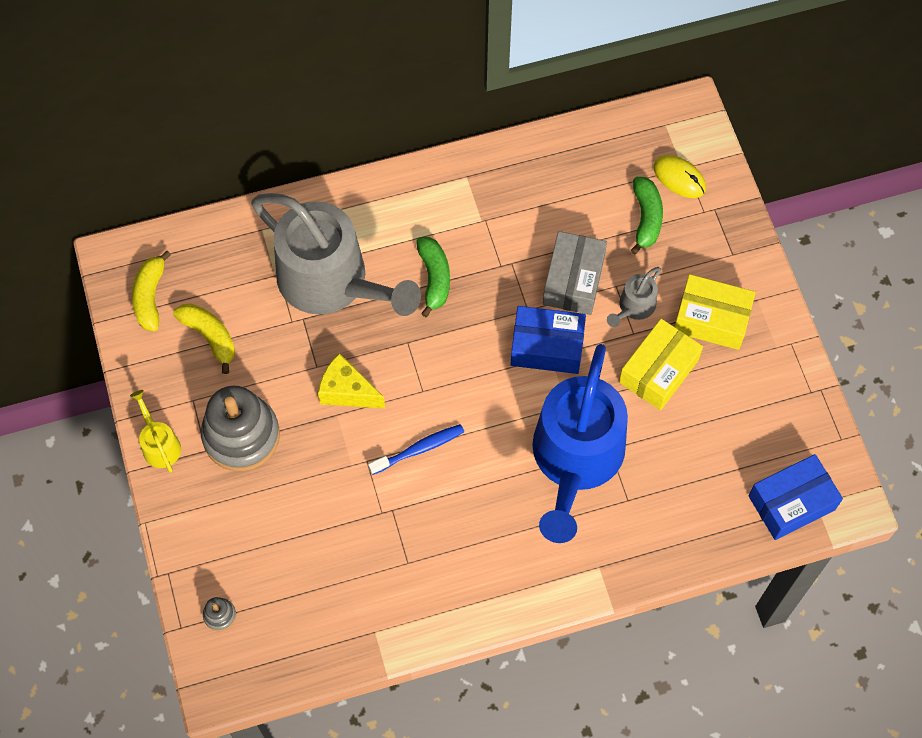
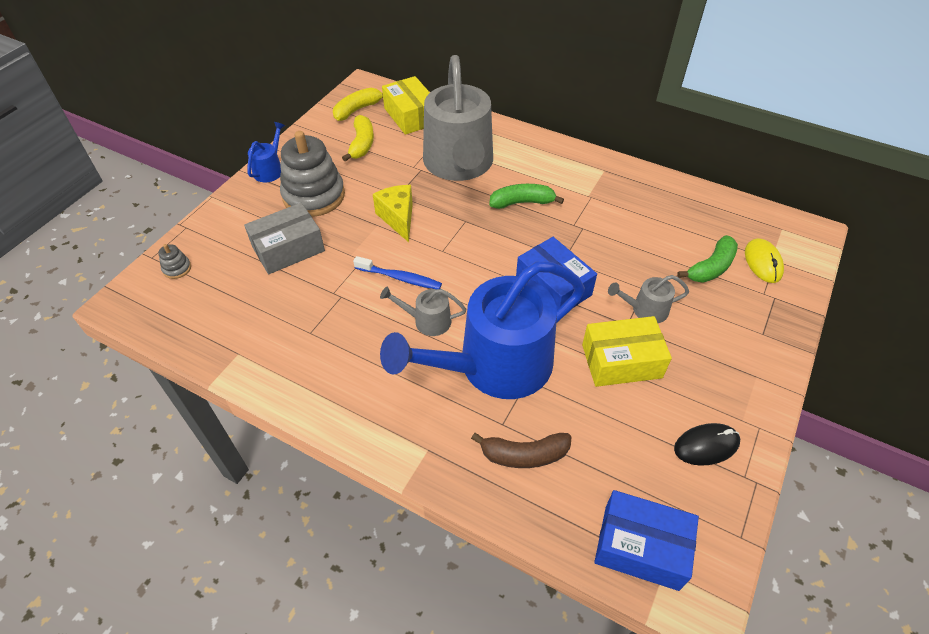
camera: 45 degrees right, 15 degrees down
(159, 444) = (270, 169): yellow watering can -> blue watering can
(434, 278) = (522, 202): green banana -> green banana turned 135 degrees counterclockwise
(485, 467) = (427, 321): none -> grey watering can
(573, 280) = (616, 265): grey box -> grey box (288, 249)
(664, 509) = (524, 455): none -> brown banana
(711, 319) = (701, 360): yellow box -> yellow box (411, 116)
(770, 390) = (706, 445): none -> black mouse

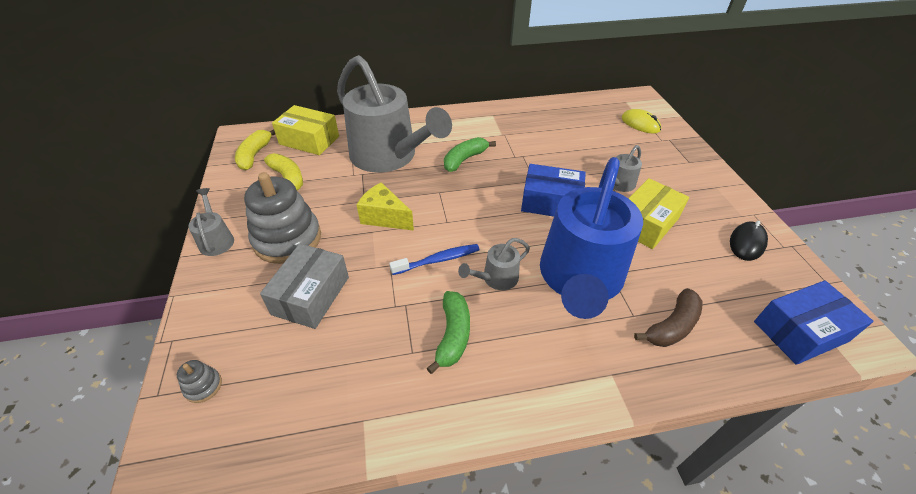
camera: 40 degrees left, 5 degrees down
(270, 169) = (216, 240): blue watering can -> grey watering can
(711, 267) = (620, 140): green banana -> green banana (453, 335)

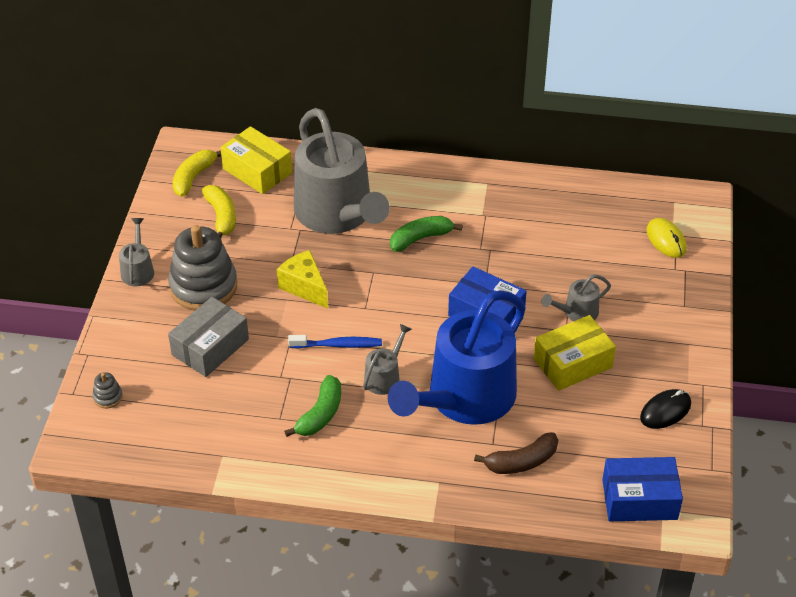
camera: 20 degrees right, 0 degrees up
(496, 278) = (384, 377): grey watering can -> grey watering can turned 135 degrees clockwise

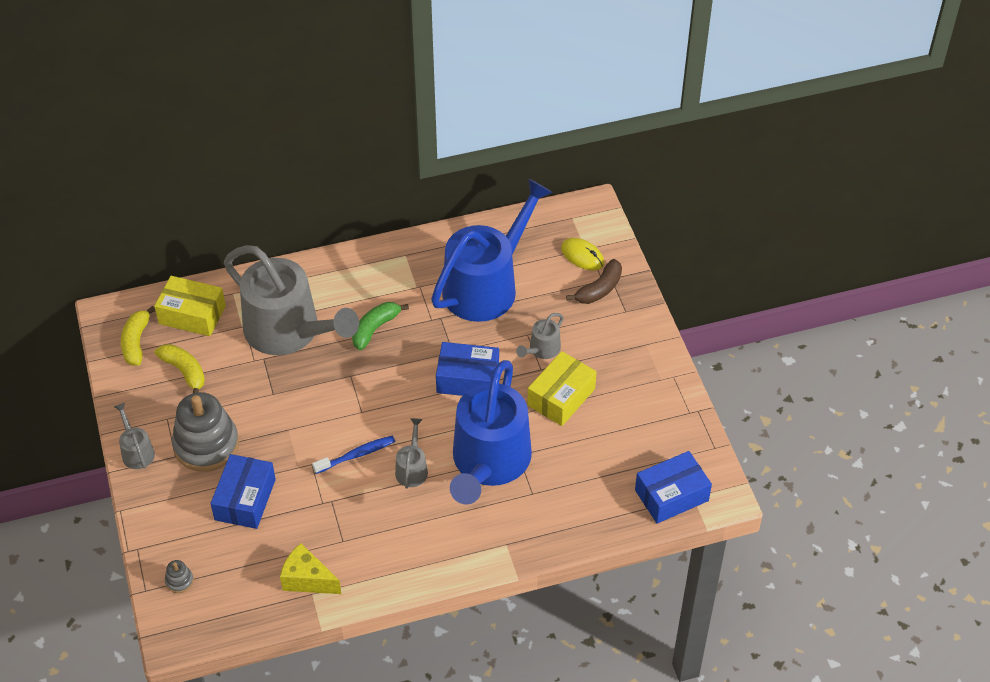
camera: 25 degrees left, 5 degrees up
(210, 347) = (245, 499): grey box -> blue box
(304, 287) = (298, 412): yellow cheese -> yellow cheese (307, 579)
(320, 414) = (375, 524): green banana -> none
(521, 462) = (563, 500): brown banana -> brown banana (599, 289)
(552, 236) = (486, 285): none -> blue watering can
(665, 411) = (655, 411): black mouse -> none

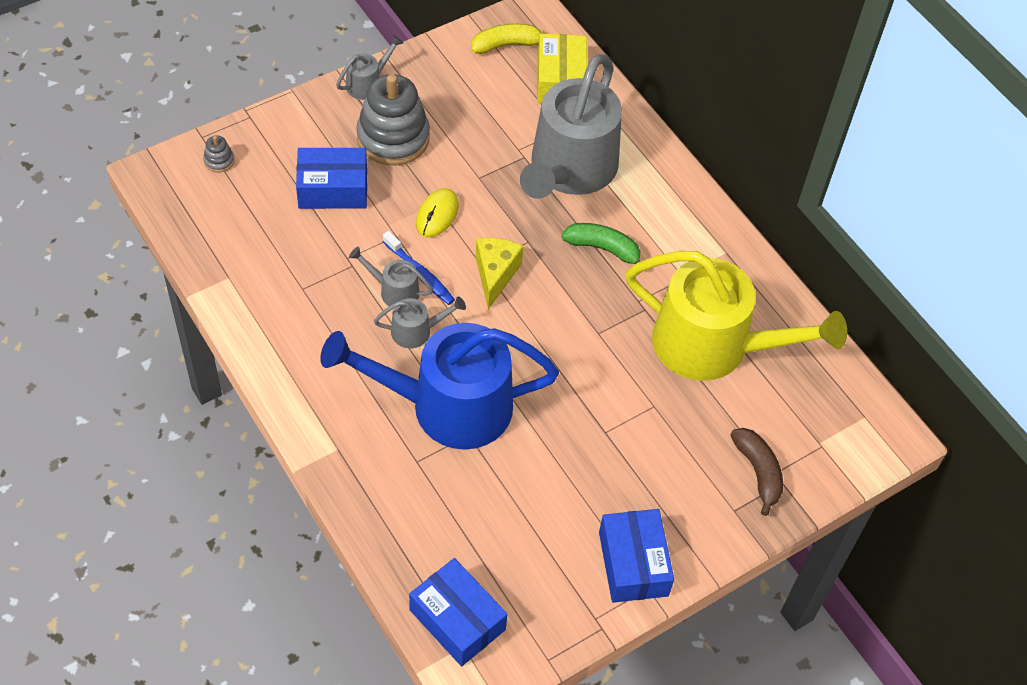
camera: 70 degrees right, 5 degrees up
(184, 372) = (482, 94): yellow banana -> none
(307, 579) = (245, 269): yellow cheese -> yellow cheese (495, 275)
(467, 379) = (563, 357): blue box -> blue box (633, 564)
(486, 285) = (713, 346): blue watering can -> yellow watering can
(542, 349) = (636, 427): grey watering can -> grey watering can (394, 291)
(561, 397) = (570, 463): yellow box -> none
(582, 256) = (805, 442): yellow mouse -> yellow mouse (437, 215)
(599, 289) = (758, 472): brown banana -> brown banana turned 135 degrees counterclockwise

